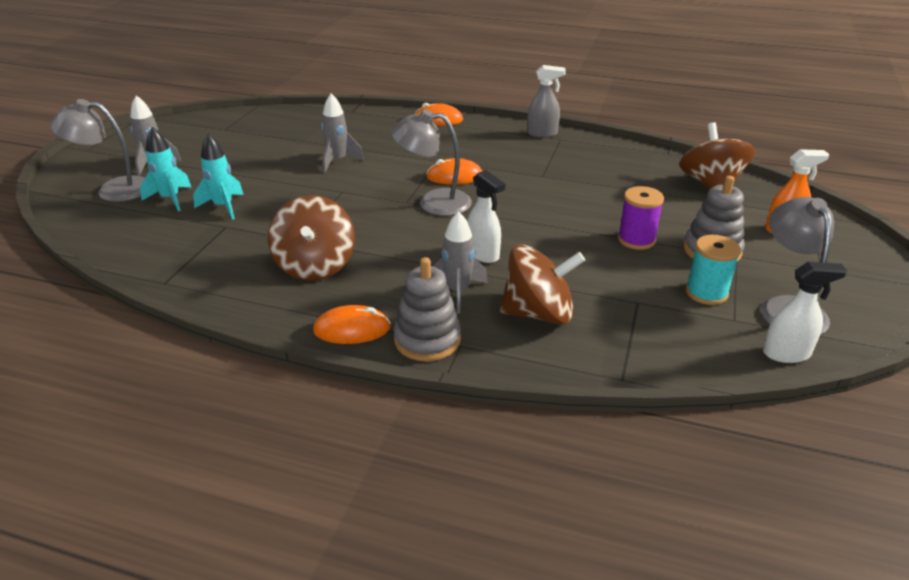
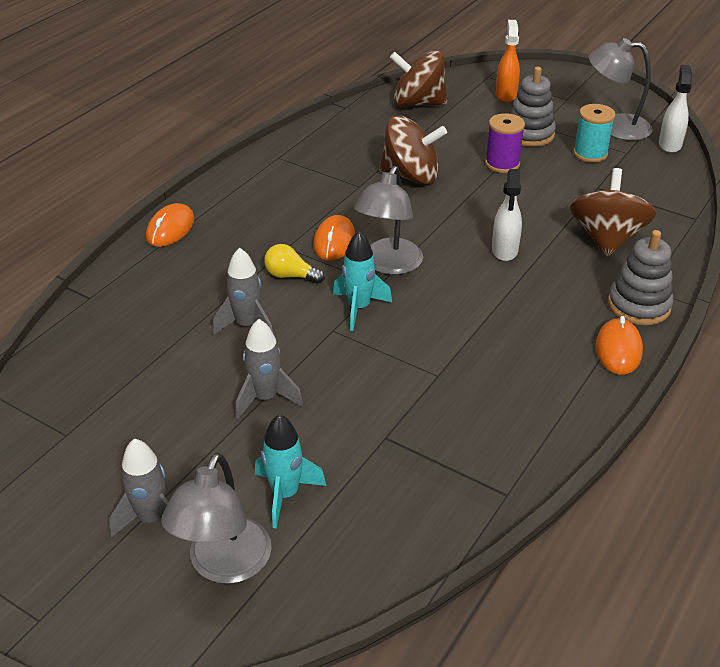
camera: 75 degrees left, 5 degrees up
(223, 207) = (331, 438): turquoise rocket -> turquoise rocket (359, 308)
(315, 265) = (498, 365): brown spinning top -> brown spinning top (411, 176)
(401, 167) = (290, 276): none -> yellow light bulb
(458, 292) = (567, 276): grey rocket -> grey rocket (265, 398)
(483, 254) = (504, 250): white spray bottle -> white spray bottle turned 120 degrees clockwise
(542, 133) = (258, 165): grey spray bottle -> none

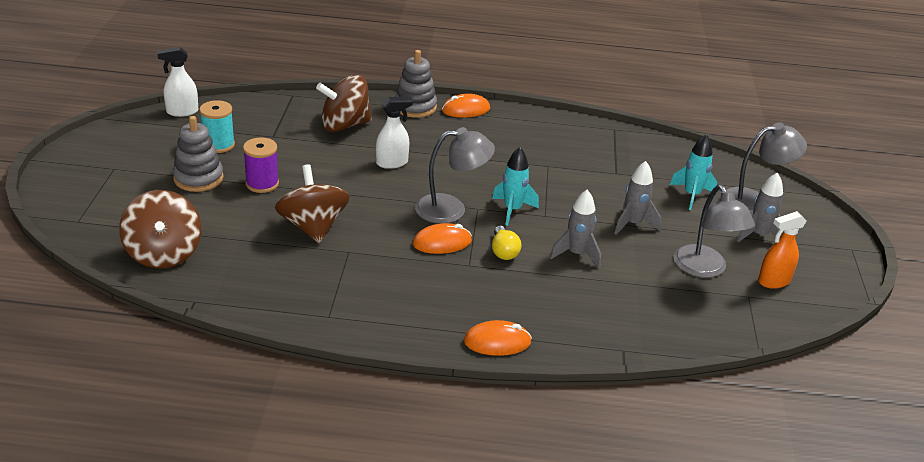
camera: 120 degrees left, 5 degrees down
(506, 95) = (120, 203): orange spray bottle -> orange spray bottle (773, 281)
(615, 127) = (162, 138): grey lamp -> grey lamp (705, 269)

